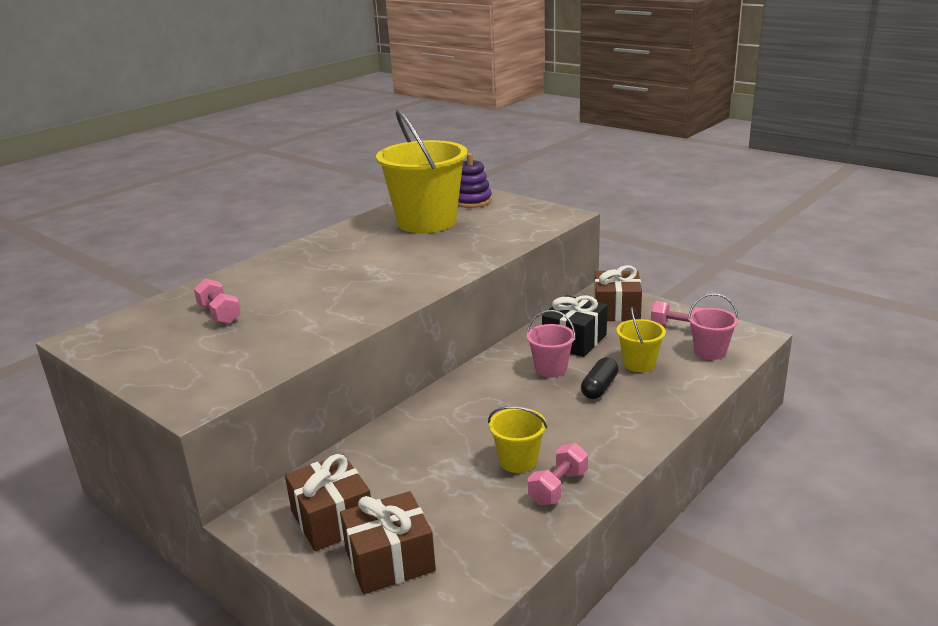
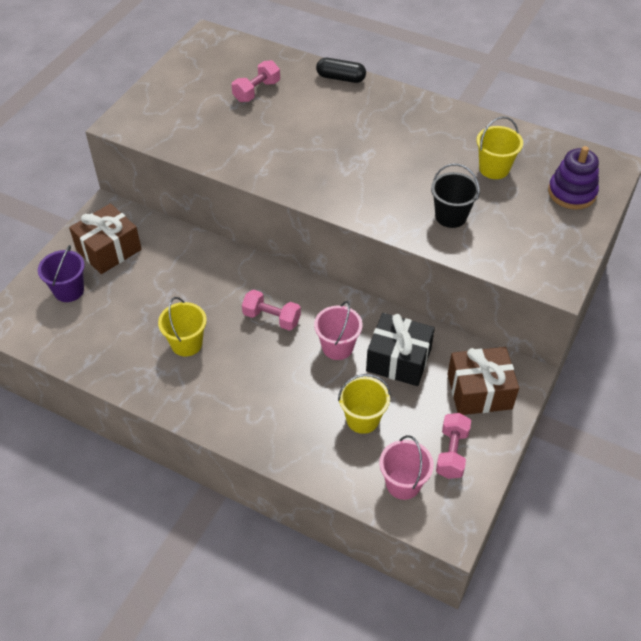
camera: 75 degrees right, 25 degrees up
(389, 560) = (69, 290): brown gift -> purple bucket
(426, 222) = (494, 169): yellow bucket -> yellow bucket, size x0.46
(475, 241) = (451, 216): none -> black bucket
(558, 487) = (154, 374): pink dumbbell -> pink dumbbell (271, 318)
(599, 387) = (310, 389): black capsule -> black capsule (340, 78)

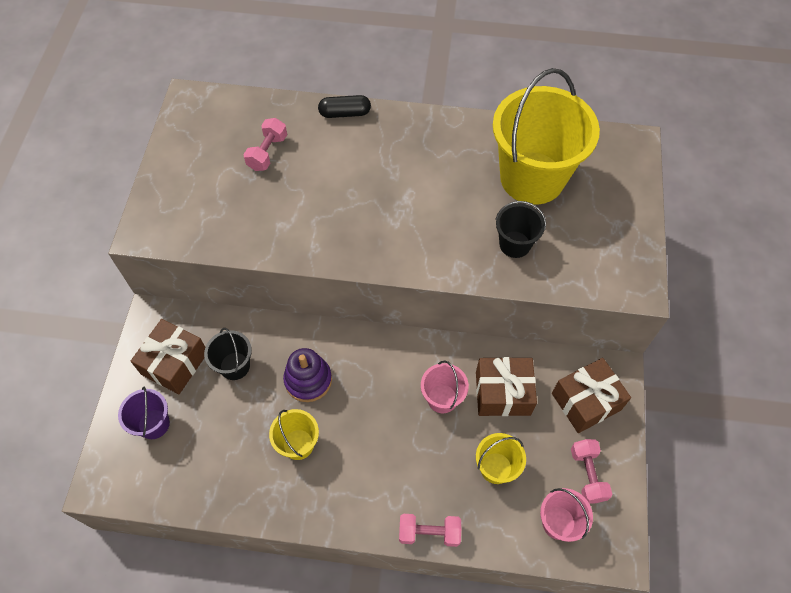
camera: 20 degrees left, 10 degrees up
(159, 266) = (235, 366): none -> black bucket
(271, 318) = (368, 388): pink dumbbell -> pink dumbbell (429, 533)
(398, 360) = (503, 393): black gift -> brown gift
(494, 169) = (532, 178): yellow bucket -> yellow bucket, size x2.17
(572, 193) = (611, 184): purple stacking toy -> purple stacking toy (308, 380)

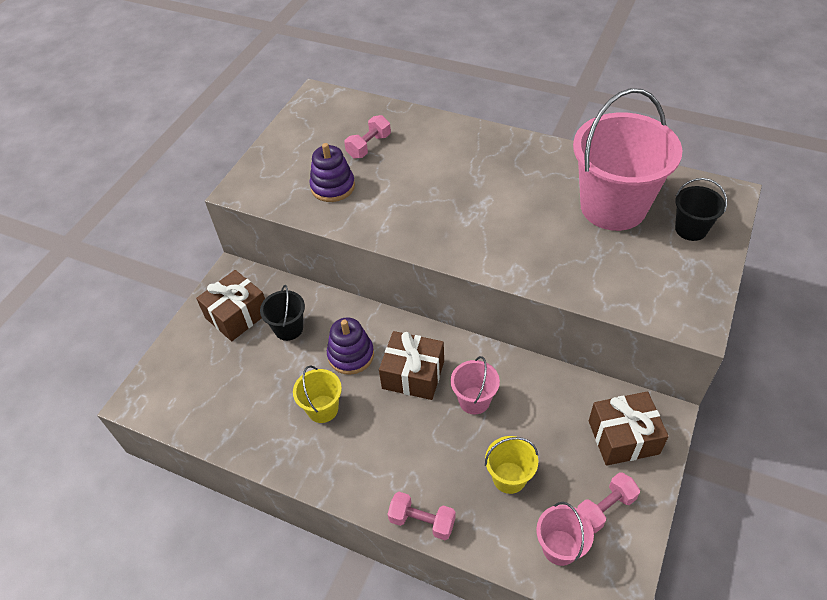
camera: 20 degrees right, 10 degrees down
(154, 424) = (201, 361): purple bucket -> none
(245, 209) = (333, 187): none -> purple stacking toy
(345, 113) = (449, 126): black capsule -> none
(503, 393) = (537, 409): brown gift -> brown gift (413, 374)
(515, 244) = (577, 260): black bucket -> black bucket (691, 229)
(532, 178) = (613, 207): yellow bucket -> pink bucket
(587, 474) = (605, 508): pink dumbbell -> pink dumbbell turned 45 degrees clockwise

